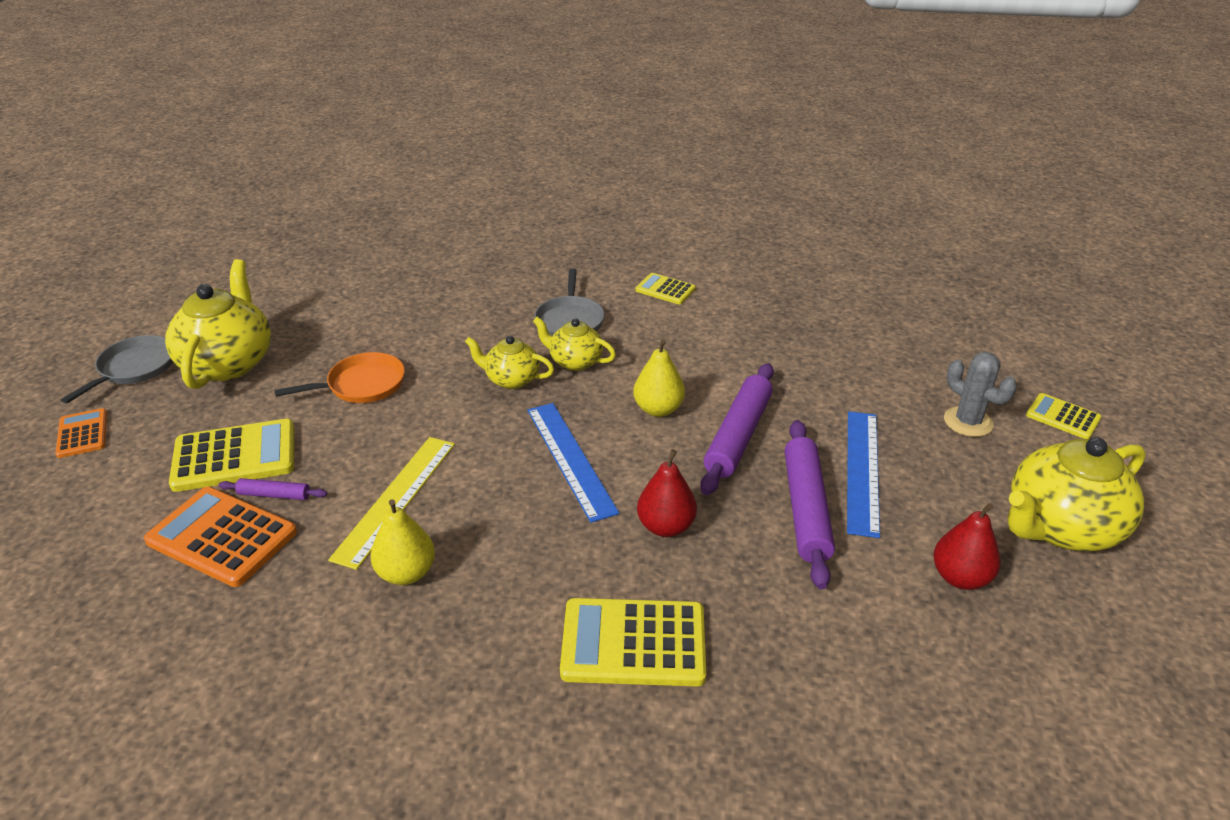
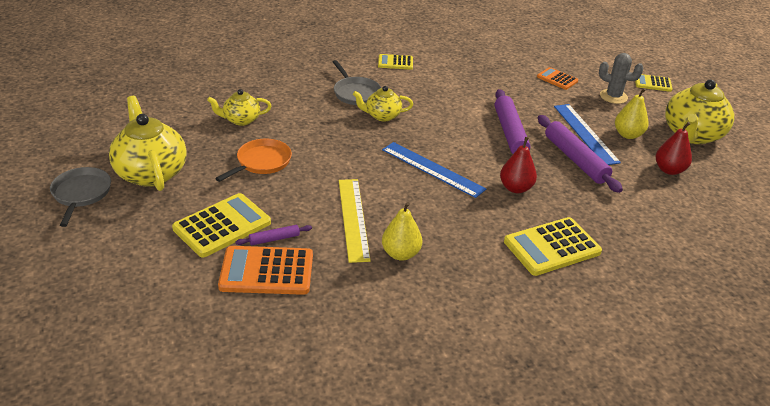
camera: 30 degrees left, 0 degrees up
(82, 434) = (92, 244): orange calculator -> orange calculator (557, 79)
(511, 379) = (354, 135): yellow teapot -> yellow teapot (241, 120)
(658, 409) = (455, 130): yellow pear -> yellow pear (628, 135)

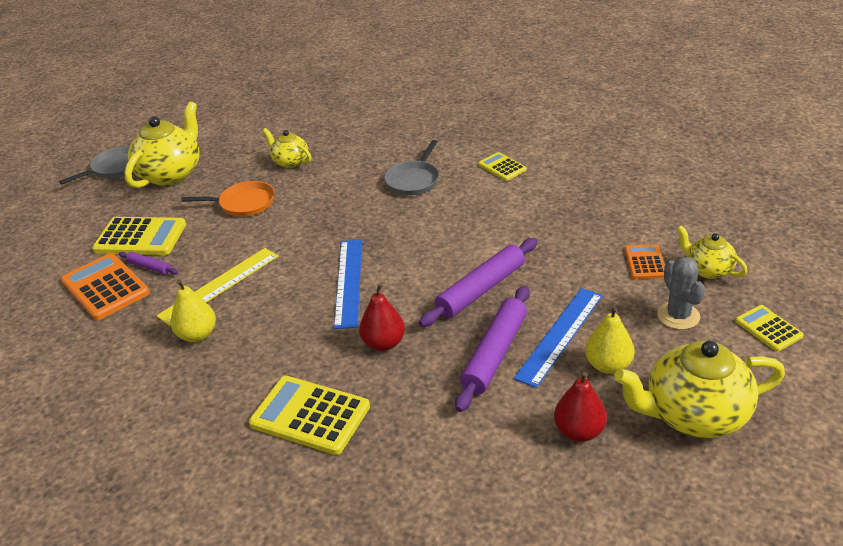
camera: 55 degrees right, 0 degrees up
(382, 116) = (397, 212): yellow teapot -> yellow teapot (708, 270)

